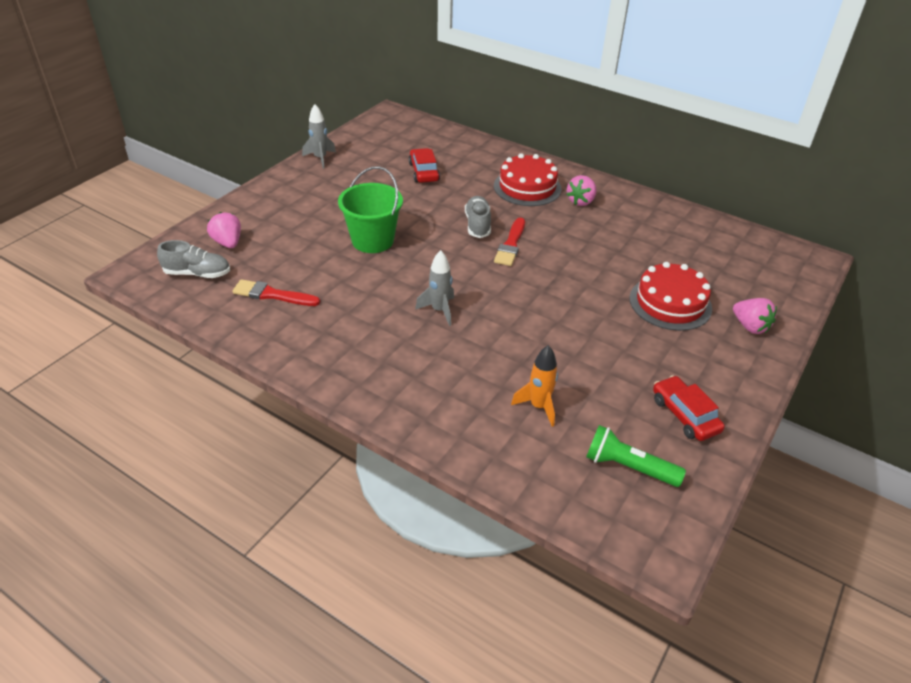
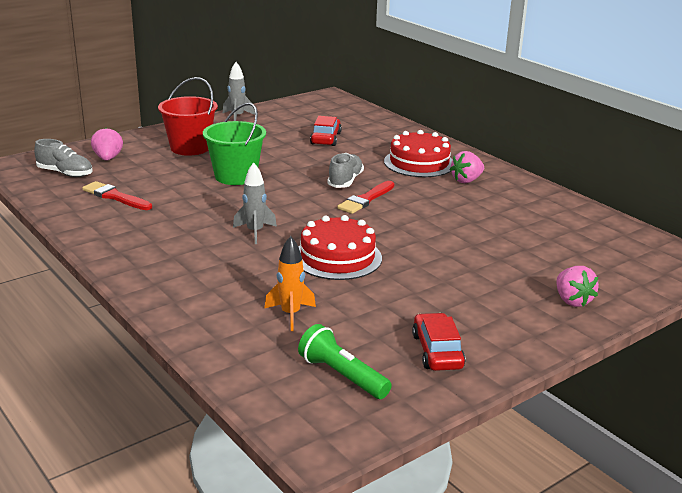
camera: 20 degrees right, 15 degrees down
(302, 211) = (190, 148): none -> red bucket
(670, 303) = (496, 267): red cake -> red cake (337, 257)

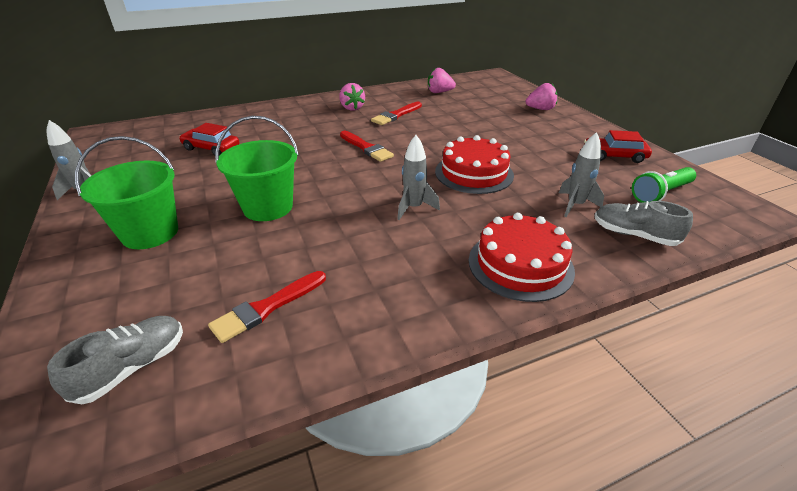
camera: 75 degrees left, 10 degrees up
(108, 158) = (113, 313): pink strawberry -> pink strawberry (439, 92)
(190, 148) = (150, 233): red bucket -> green bucket
(290, 314) = (575, 205): orange rocket -> grey rocket
(345, 181) = (322, 151): grey shoe -> grey shoe (634, 235)
(419, 163) = (305, 118): red cake -> red cake (520, 265)
(465, 205) = (396, 115): none -> red brush

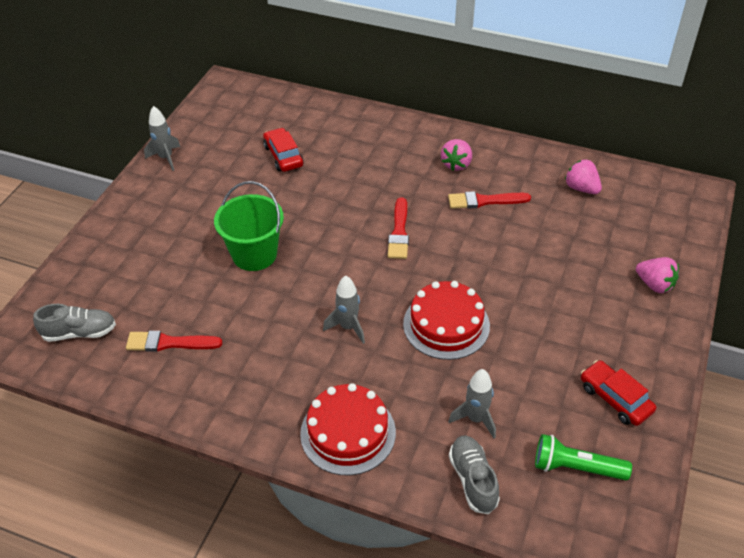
camera: 45 degrees right, 10 degrees up
(150, 233) = (167, 230): green bucket -> none

